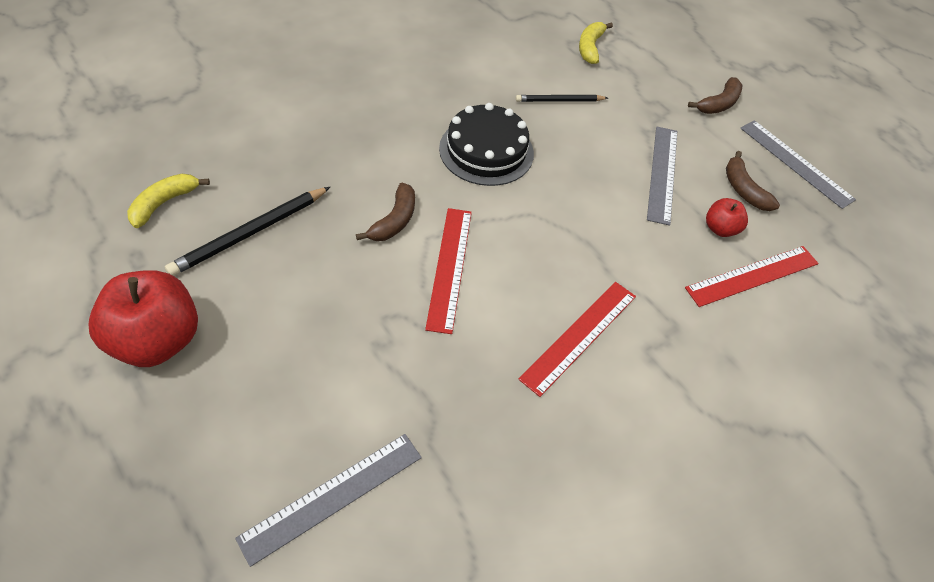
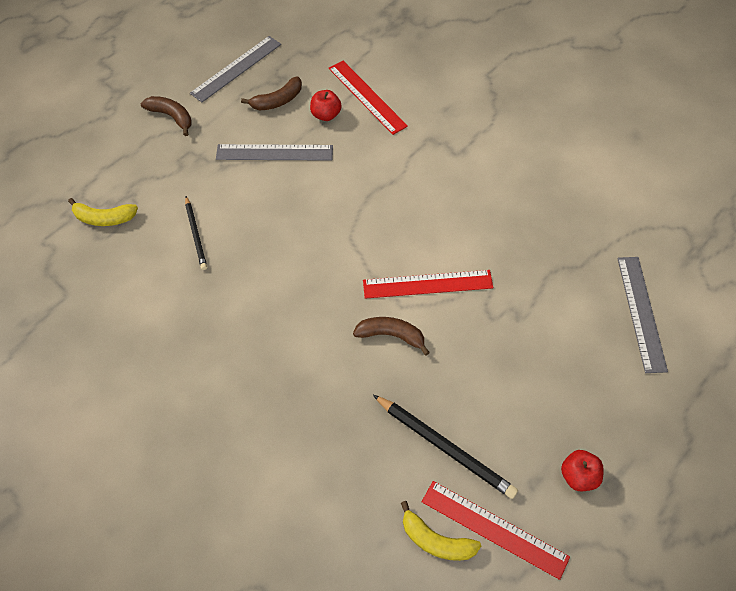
camera: 95 degrees left, 5 degrees up
(157, 340) = (578, 476): red apple -> red apple, size x0.50
(332, 496) = (641, 313): grey ruler -> grey ruler turned 45 degrees clockwise
(486, 151) = (282, 282): black cake -> none
(579, 336) = (460, 192): red ruler -> red ruler (494, 529)

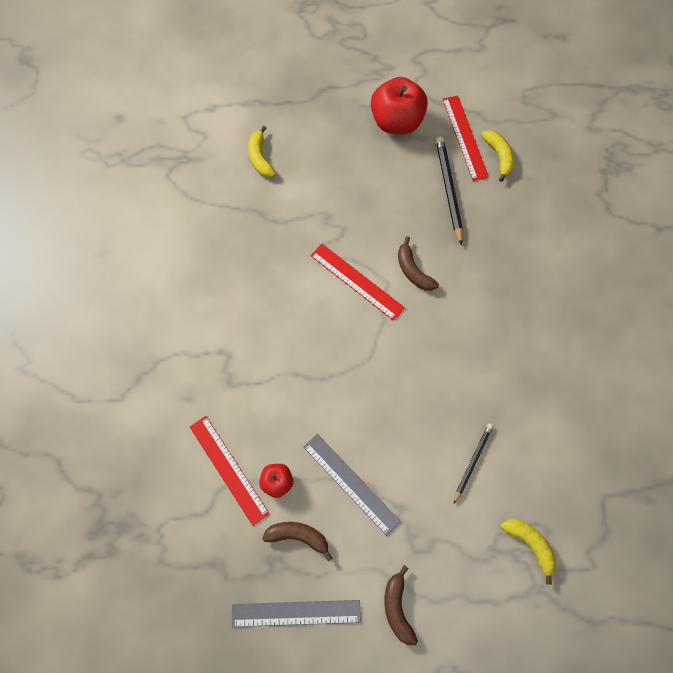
camera: 135 degrees left, 10 degrees up
(367, 97) = (228, 469): red ruler -> red ruler turned 45 degrees counterclockwise
(578, 476) = (396, 122): red apple -> red apple, size x2.00
(641, 313) = (260, 158): grey ruler -> yellow banana

